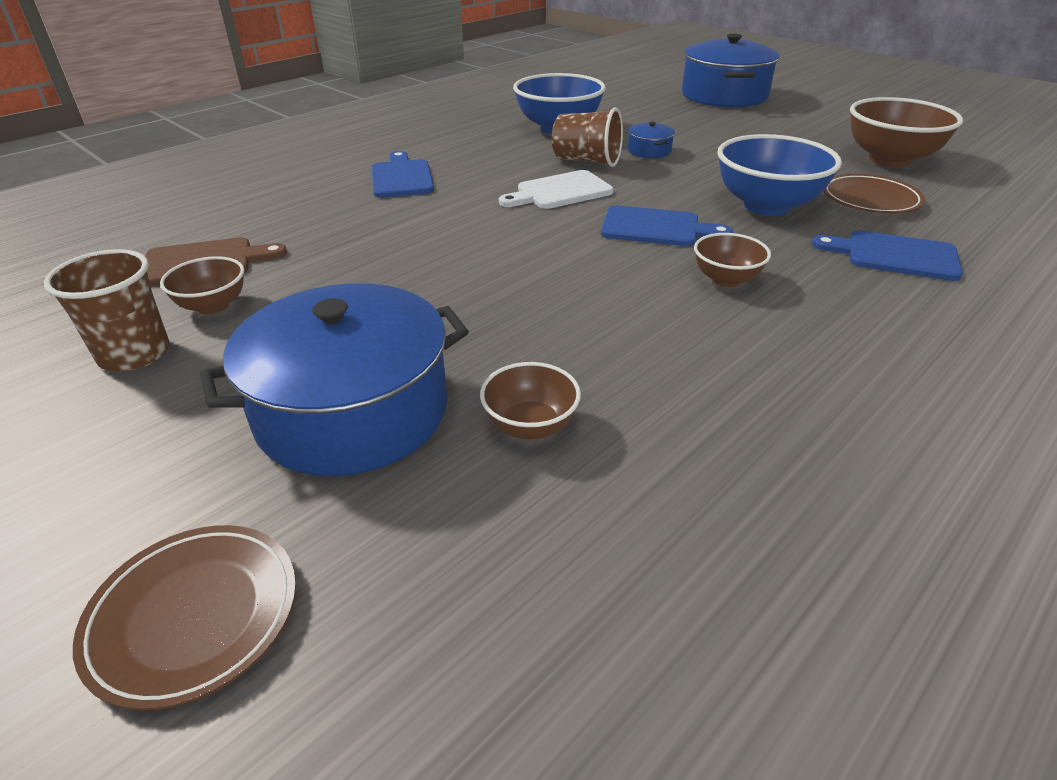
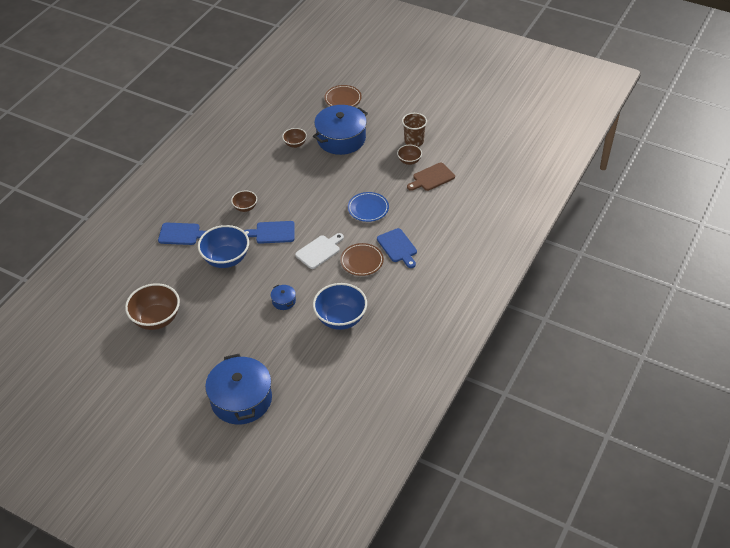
camera: 165 degrees right, 10 degrees up
(412, 233) = (368, 208): none -> blue plate
(586, 161) = (314, 282): brown cup -> none
(870, 199) = (179, 274): brown plate -> brown plate (362, 261)

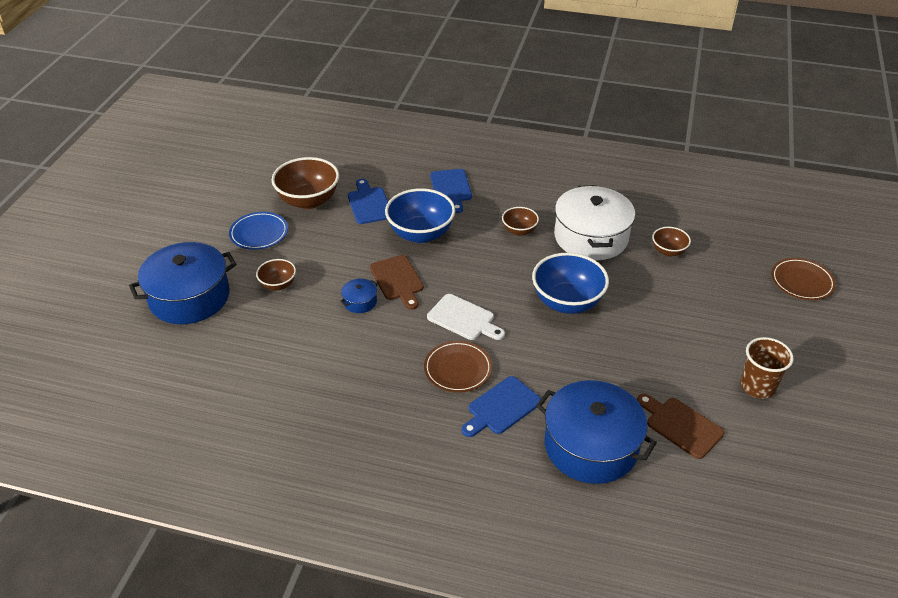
camera: 75 degrees right, 5 degrees down
(267, 175) = (591, 237): none -> white pot
(270, 278) = (397, 280): none -> brown cutting board
(272, 232) = (482, 265): blue cutting board -> blue cutting board (369, 204)
(341, 139) = (709, 297): blue pot -> blue pot (591, 446)
(341, 318) = (339, 366): blue bowl -> blue bowl (567, 302)
(368, 208) = (571, 356): blue plate -> blue plate (259, 233)
(409, 161) = (705, 388): brown bowl -> brown bowl (278, 285)

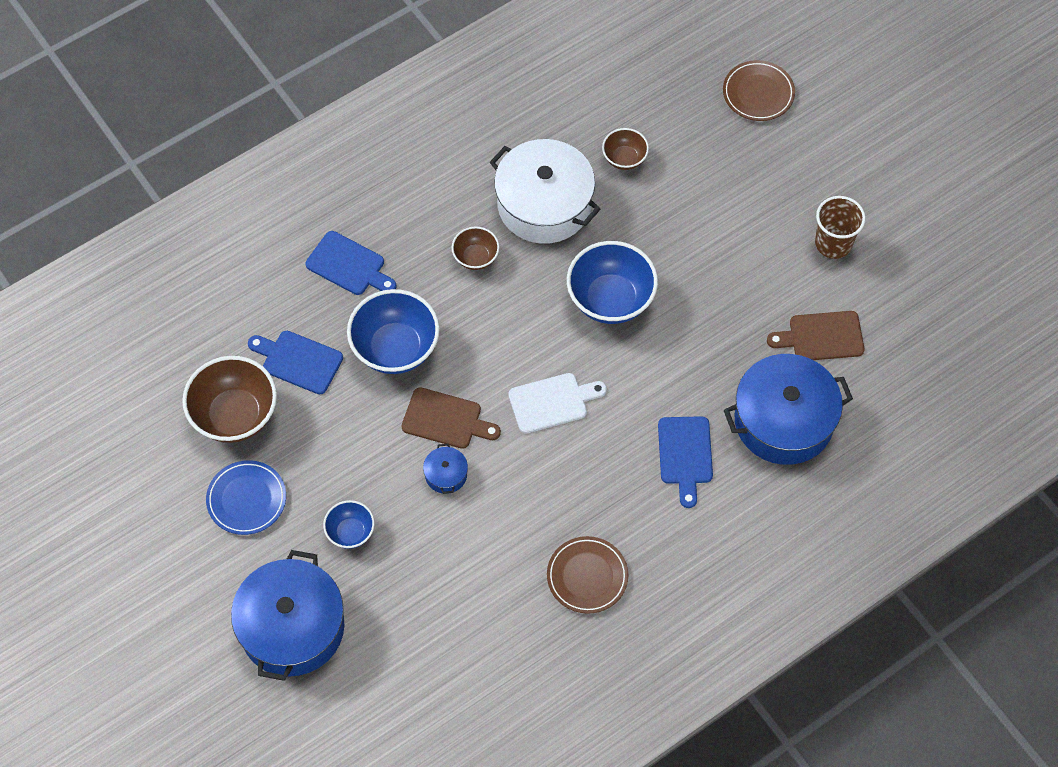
camera: 50 degrees left, 20 degrees up
(278, 285) = (350, 532): brown bowl -> blue bowl
(458, 369) = (610, 455): brown plate -> brown plate (587, 576)

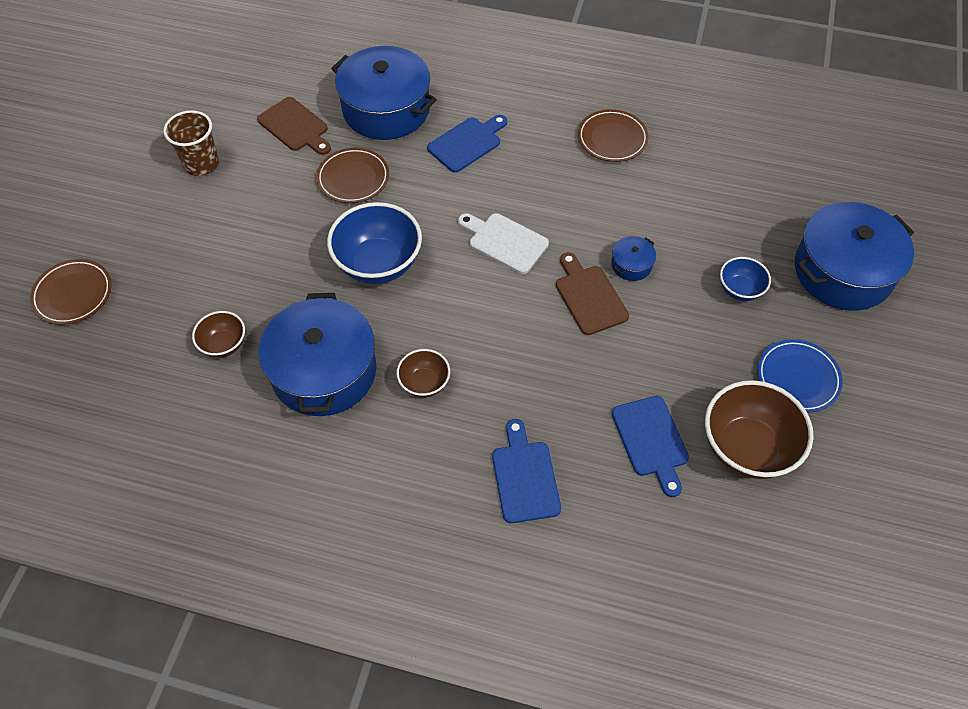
camera: 130 degrees left, 5 degrees down
(395, 348) = (566, 377): blue bowl -> none
(544, 204) = (324, 371): white pot -> blue pot
(719, 341) = (353, 178): none -> brown plate

